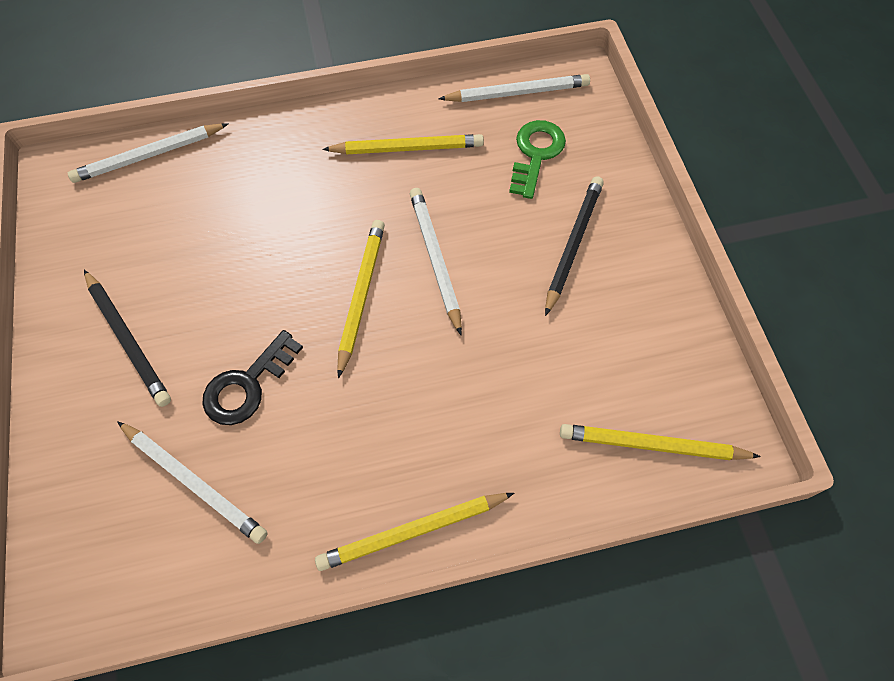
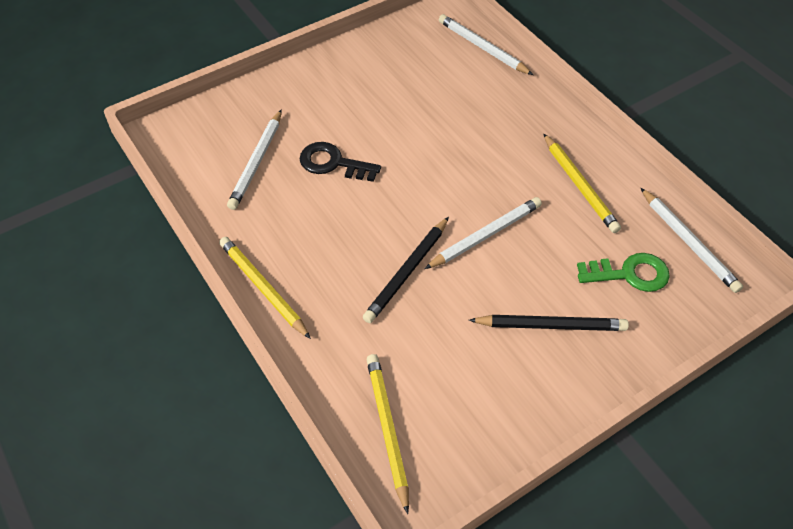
camera: 70 degrees right, 10 degrees down
(127, 340) = (339, 93): black pencil -> black pencil (406, 272)
(362, 295) = (431, 201): yellow pencil -> none

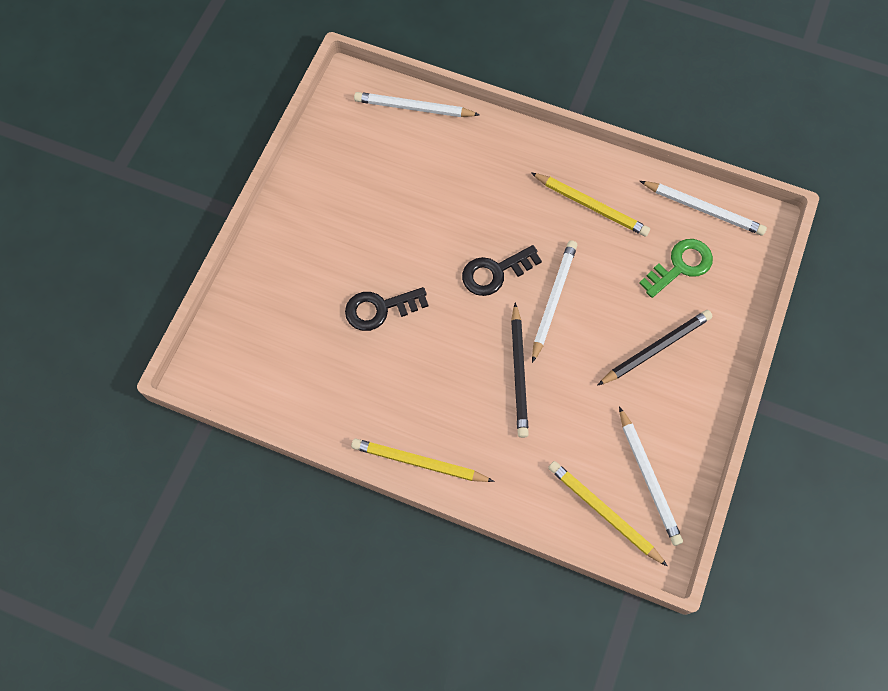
camera: 35 degrees left, 15 degrees up
(256, 162) = (313, 349): white pencil -> white pencil (648, 478)
(451, 189) = (495, 272): none -> black key

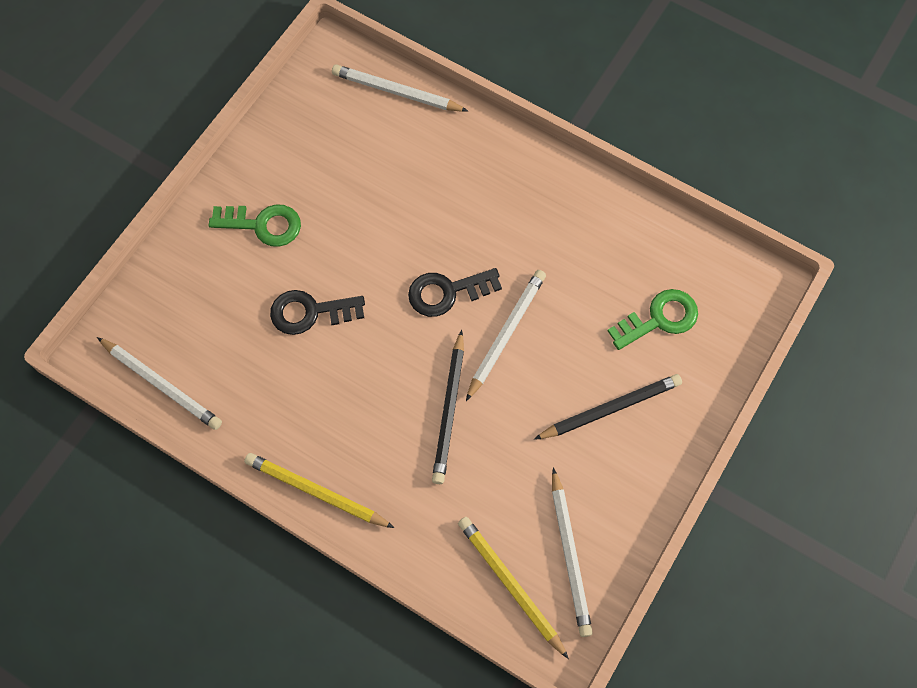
camera: 10 degrees right, 0 degrees up
(322, 240) = (263, 225): none -> green key
(591, 206) = (572, 234): yellow pencil -> none
(703, 210) = (700, 259): white pencil -> white pencil (162, 385)

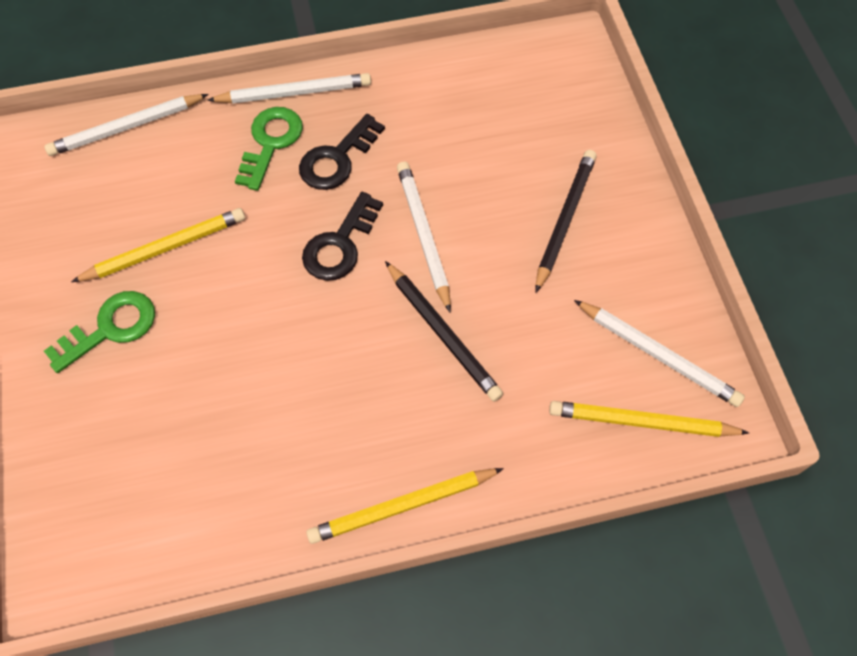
camera: 45 degrees left, 5 degrees down
(162, 385) = (153, 553): white pencil -> white pencil (295, 93)
(310, 312) = (234, 362): black key -> black key (337, 159)
(341, 199) = (166, 248): none -> yellow pencil
(659, 319) = (527, 126): green key -> green key (270, 143)

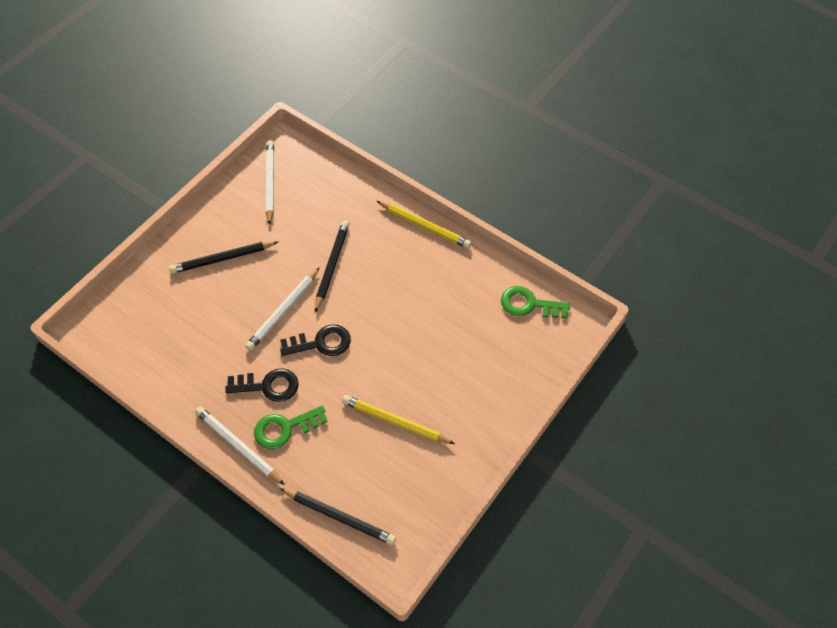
camera: 130 degrees left, 5 degrees down
(110, 328) = (459, 405): green key -> green key (529, 304)
(126, 127) = (339, 517): white pencil -> black pencil
(641, 421) = (309, 171): yellow pencil -> none

